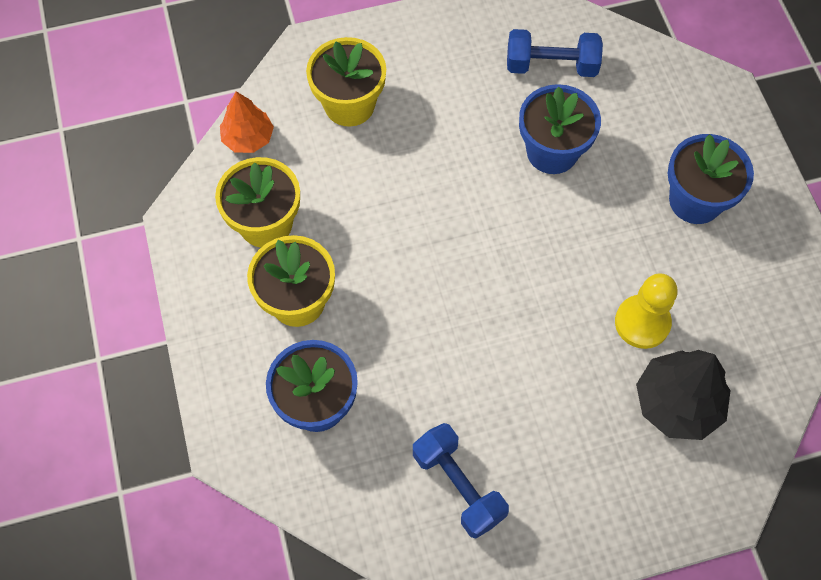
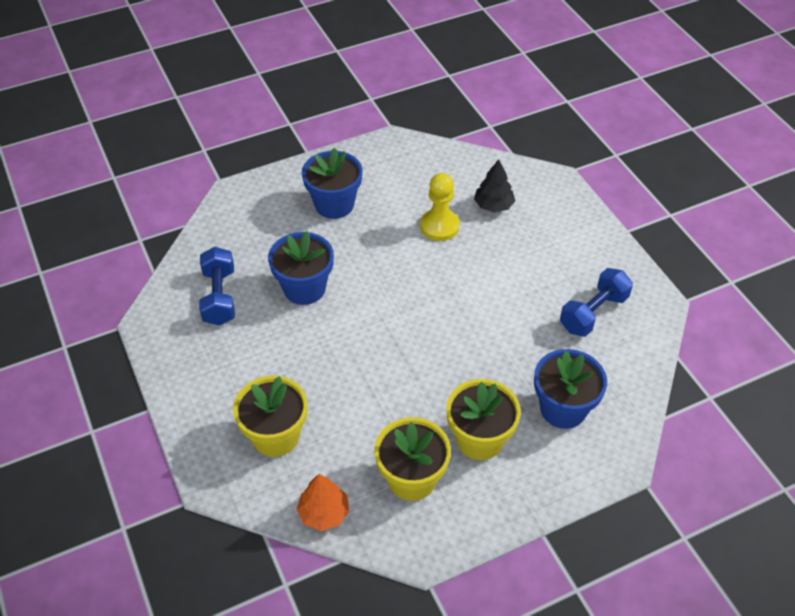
camera: 100 degrees left, 15 degrees down
(677, 403) = (493, 205): black tree -> black tree, size x0.65

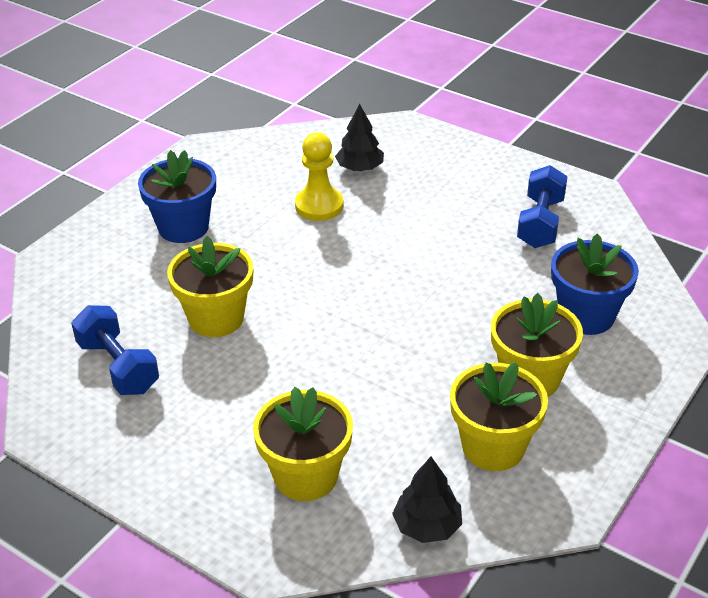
camera: 30 degrees left, 10 degrees down
(304, 288) = (216, 318): blue flower pot -> yellow flower pot
(323, 513) = (427, 526): orange tree -> black tree

